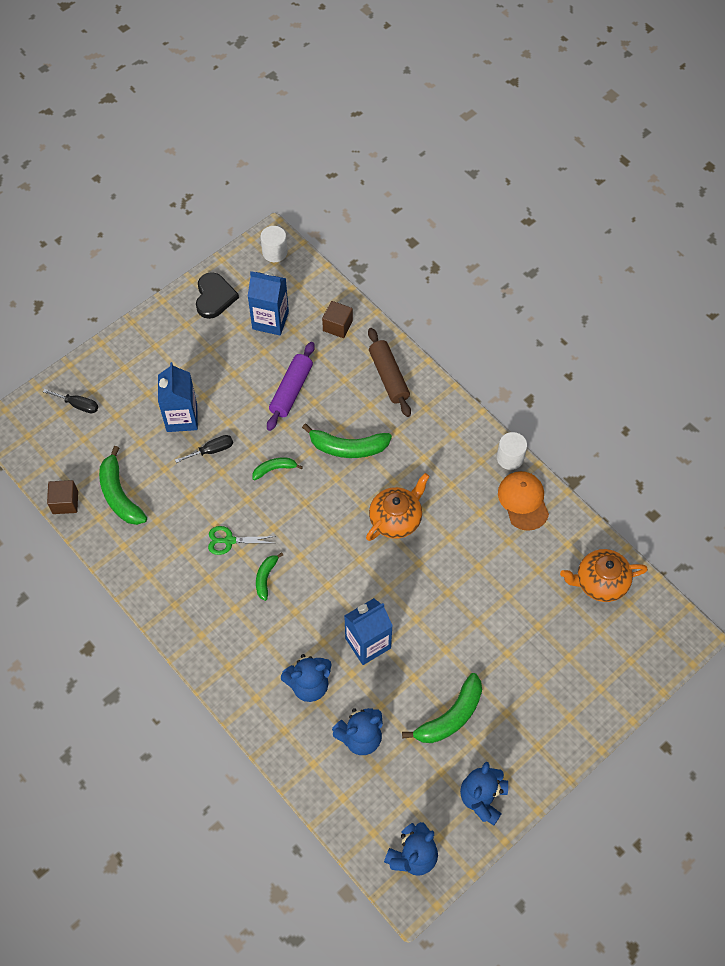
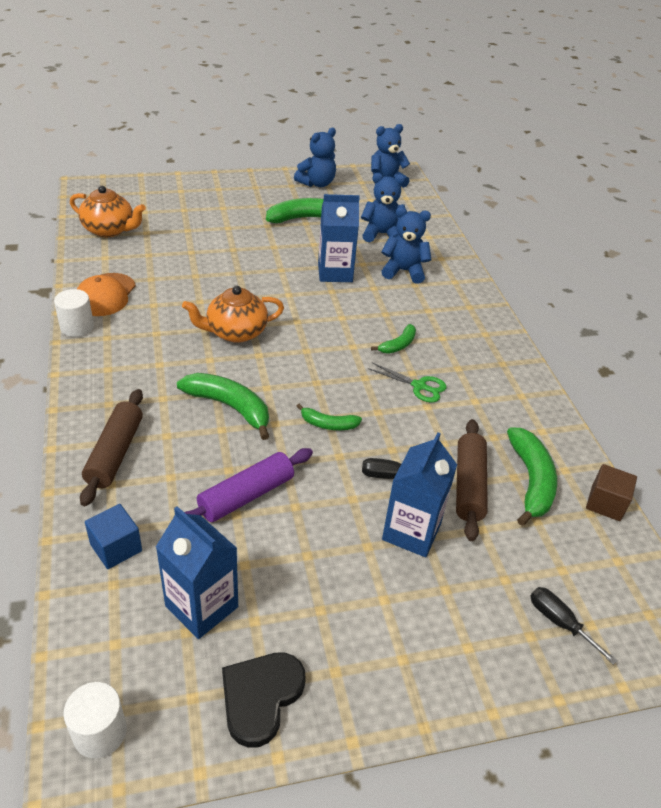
camera: 155 degrees left, 20 degrees down
(159, 469) = (469, 485): none -> brown rolling pin
(337, 326) = (116, 547): brown cube -> blue cube

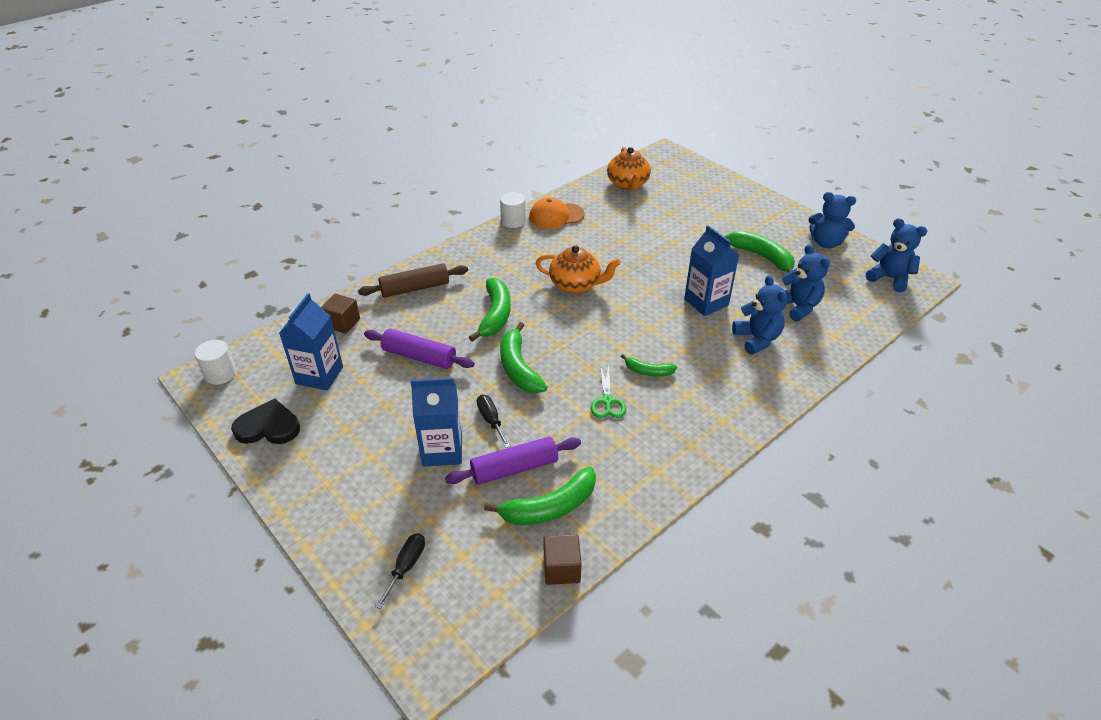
camera: 65 degrees right, 0 degrees up
(116, 547) = (342, 323): blue cube -> brown cube
(235, 332) = (576, 285): orange teapot -> orange teapot turned 150 degrees clockwise
(328, 424) = (518, 368): green banana -> green banana, size x1.77
(469, 485) = (514, 468): brown rolling pin -> purple rolling pin

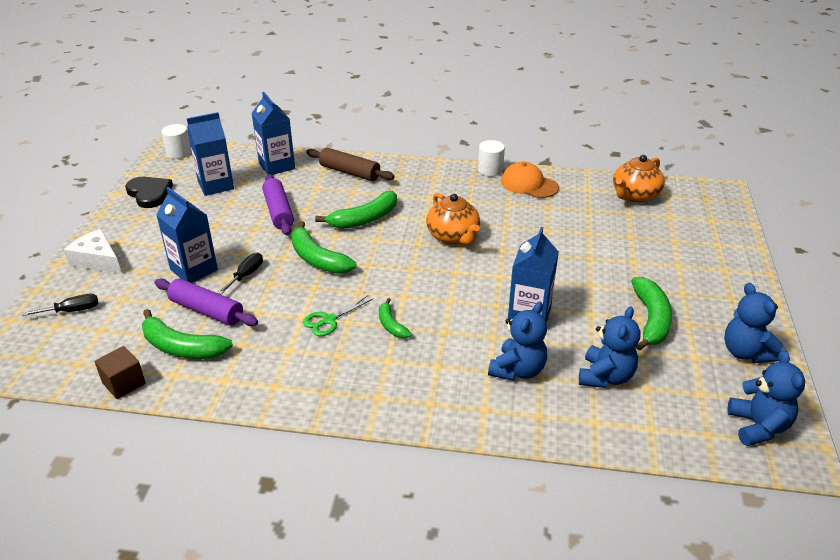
camera: 50 degrees right, 5 degrees down
(340, 514) = (97, 260): none -> white cheese
(342, 323) = (277, 166): brown cube -> blue carton
(518, 368) = (317, 259): green banana -> green banana turned 75 degrees counterclockwise

